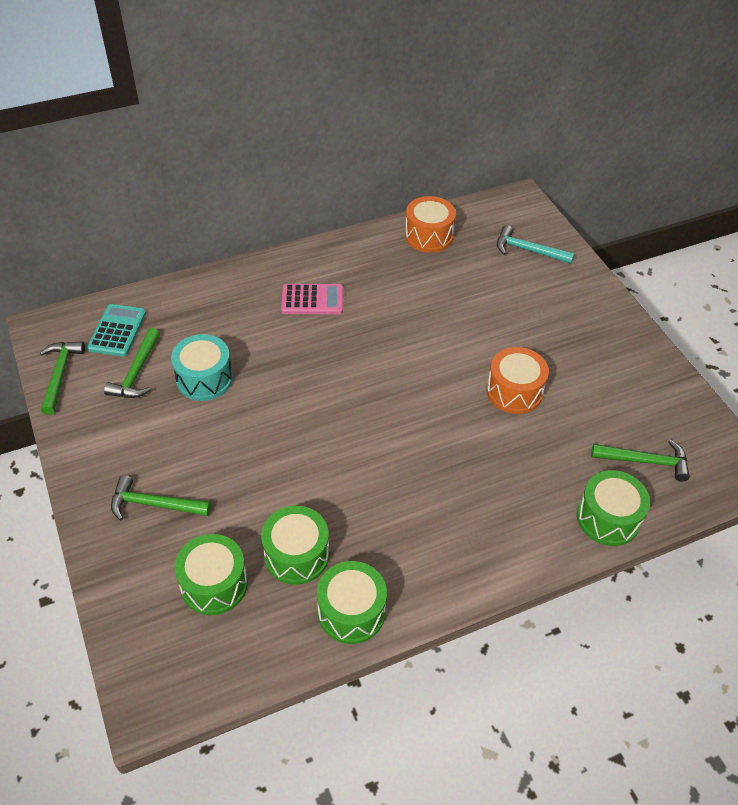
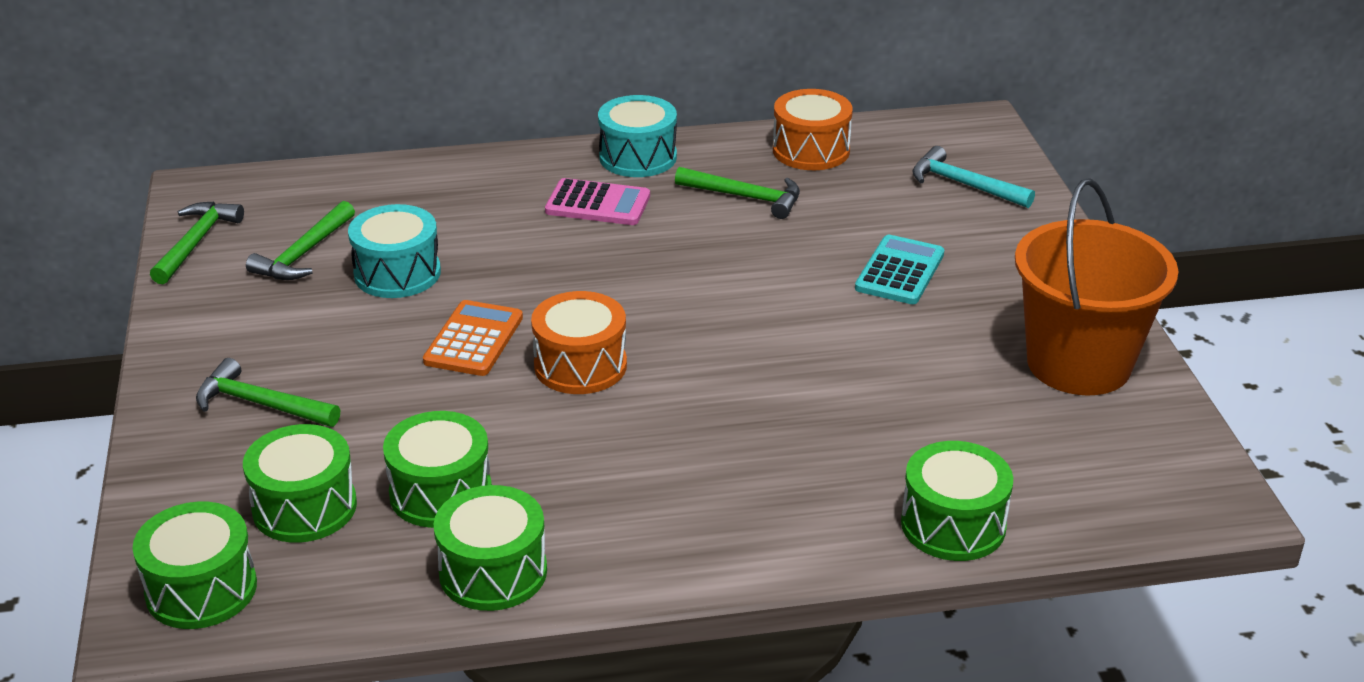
camera: 15 degrees right, 15 degrees down
(117, 331) = (298, 204): turquoise calculator -> turquoise calculator (900, 271)
(171, 665) = (201, 589): none -> green drum
(273, 426) = (474, 340): none -> orange calculator
(324, 257) = (638, 157): none -> turquoise drum
(514, 391) = (866, 350): orange drum -> orange drum (580, 365)
(638, 381) = (1078, 364): none -> orange bucket
(645, 461) = (1047, 464): green hammer -> green hammer (745, 197)

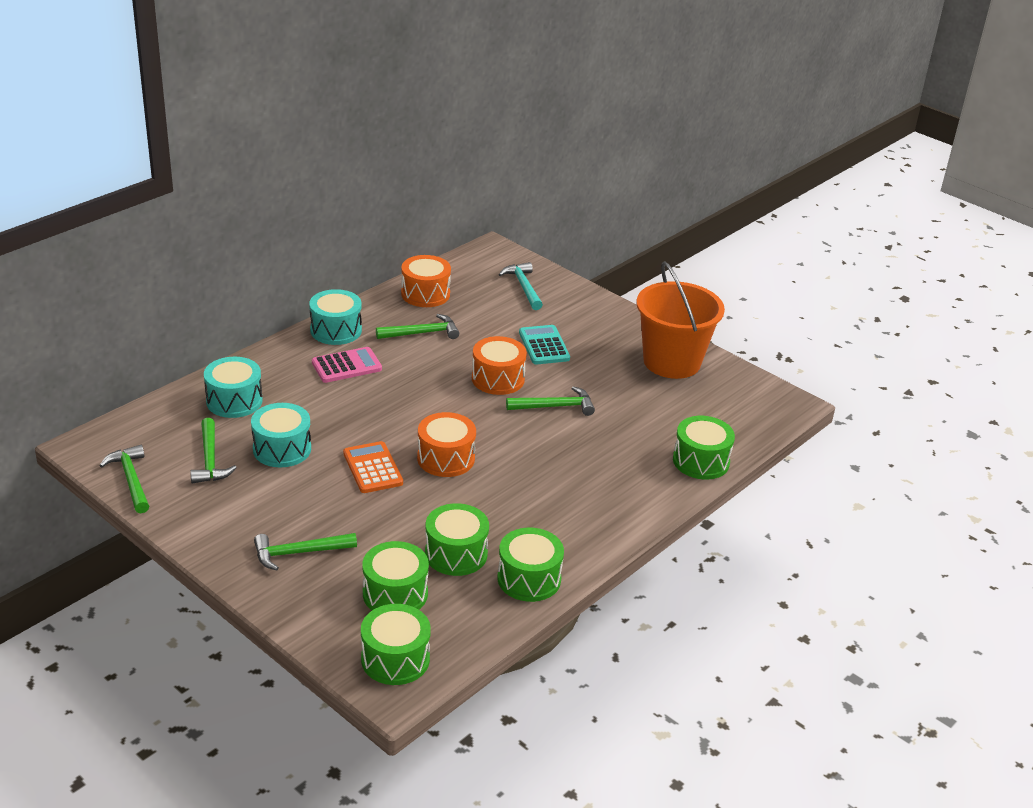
camera: 40 degrees left, 0 degrees up
(414, 197) = (234, 401): none -> turquoise drum
(778, 291) = (498, 379): none -> orange drum
(816, 357) = (555, 406): none -> green hammer
(964, 185) = (523, 287): turquoise hammer -> turquoise hammer turned 75 degrees clockwise

